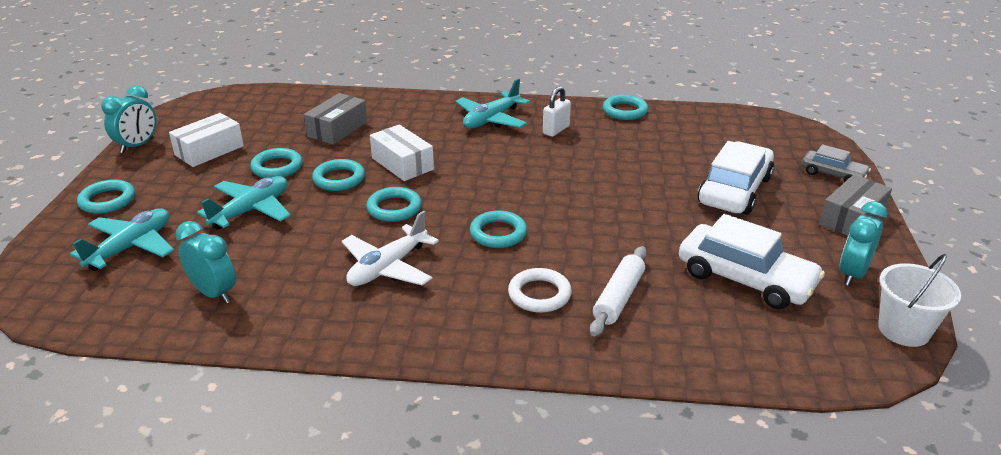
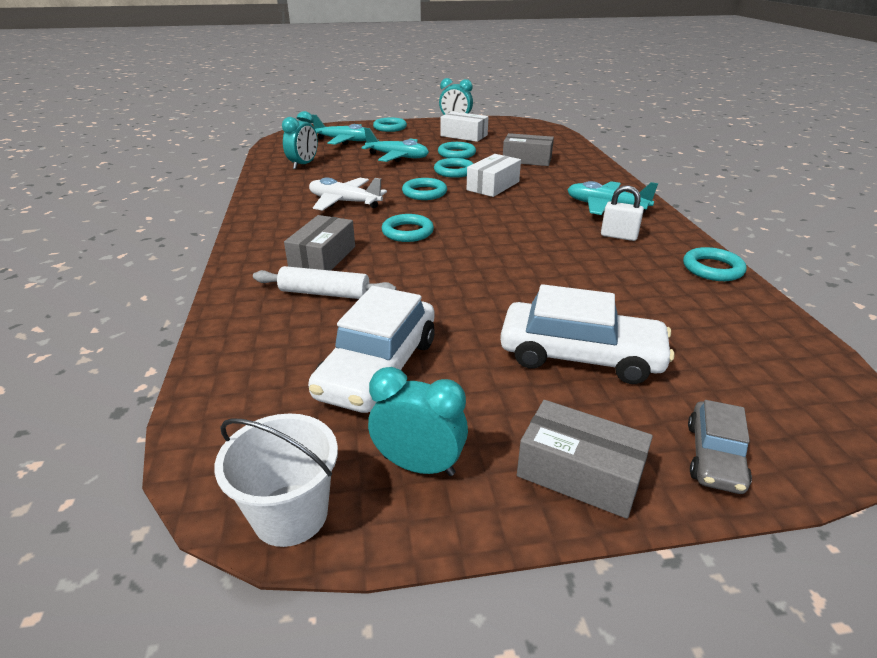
camera: 75 degrees right, 0 degrees up
(539, 294) = (323, 258): white ring -> grey box

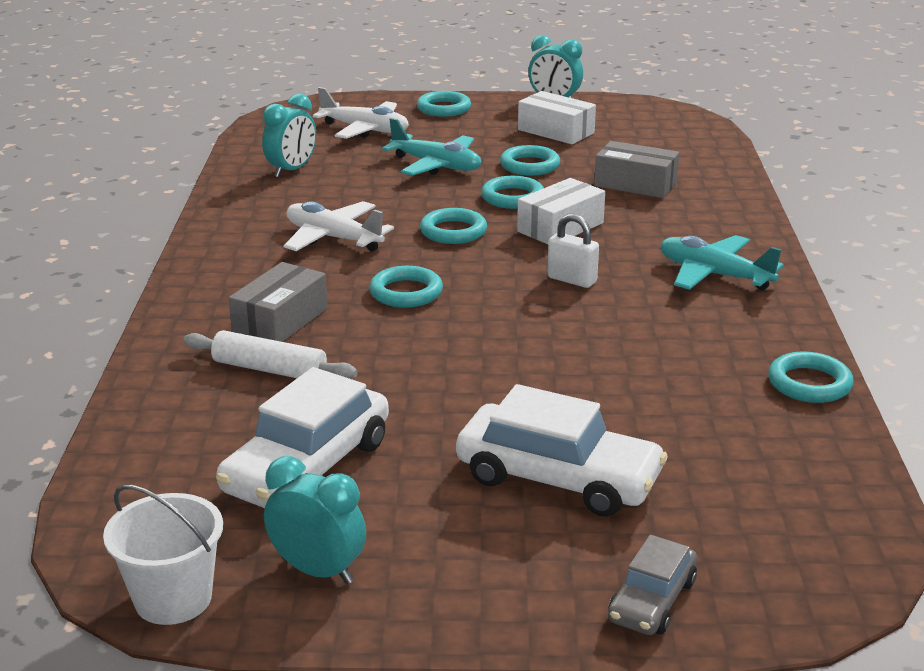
camera: 10 degrees right, 5 degrees down
(344, 141) = (365, 130): turquoise plane -> white plane
(579, 473) = (489, 598): grey box -> none
(618, 236) = (704, 324): white padlock -> white padlock (572, 280)

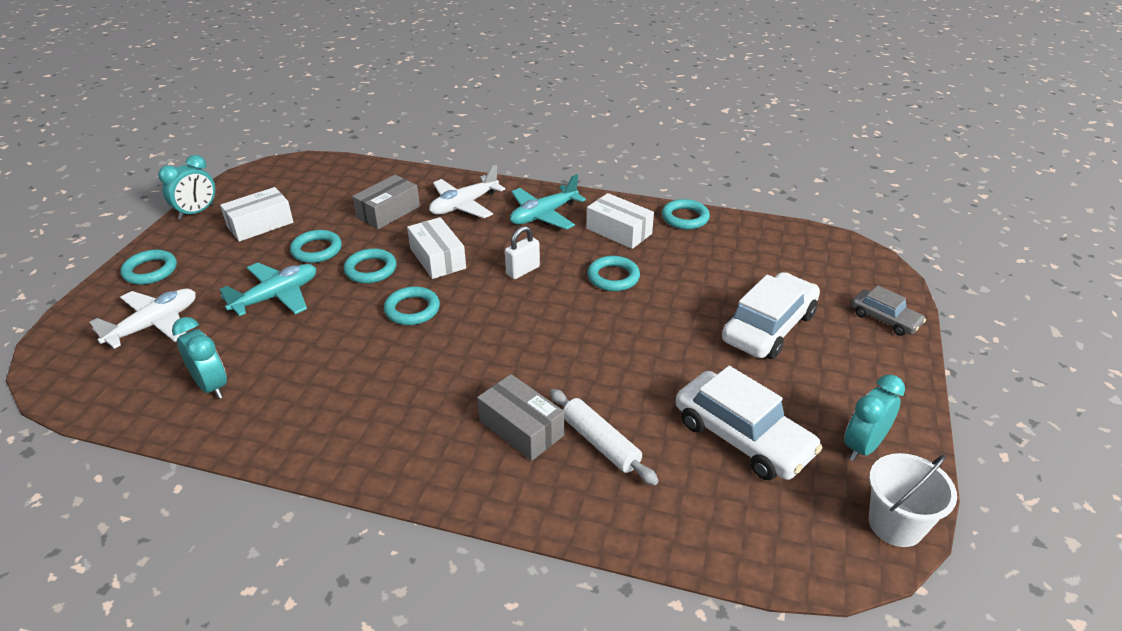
camera: 75 degrees left, 10 degrees up
(270, 369) = (600, 443): white rolling pin -> white rolling pin turned 75 degrees counterclockwise
(333, 238) = (383, 377): white plane -> white plane (464, 205)
(406, 292) = (504, 351): turquoise ring -> turquoise ring (613, 277)
(721, 333) = (619, 231): none -> white box

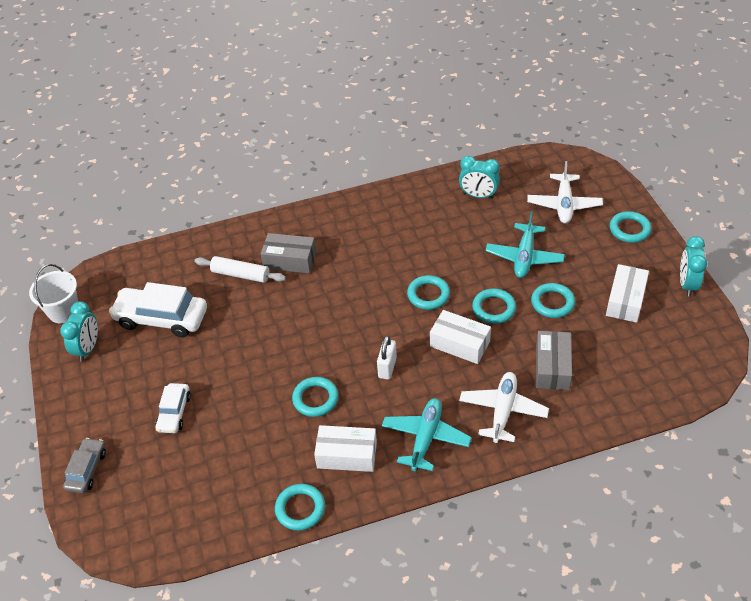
camera: 150 degrees right, 10 degrees up
(769, 327) = (174, 412): white car -> white car, size x0.56
(885, 319) = (87, 470): grey car -> grey car turned 90 degrees clockwise

